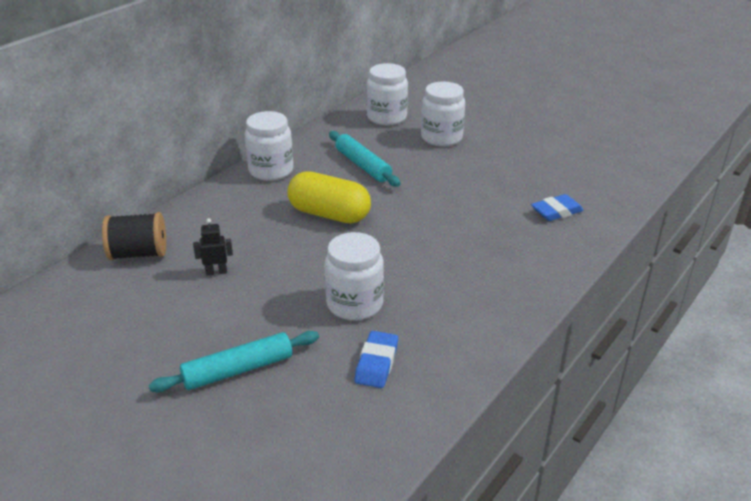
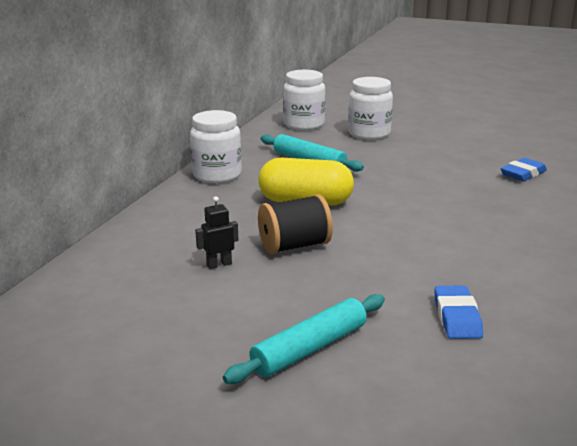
camera: 15 degrees left, 10 degrees down
(139, 254) = (117, 261): black spool -> black spool (294, 246)
(354, 304) = (391, 270): white jar -> none

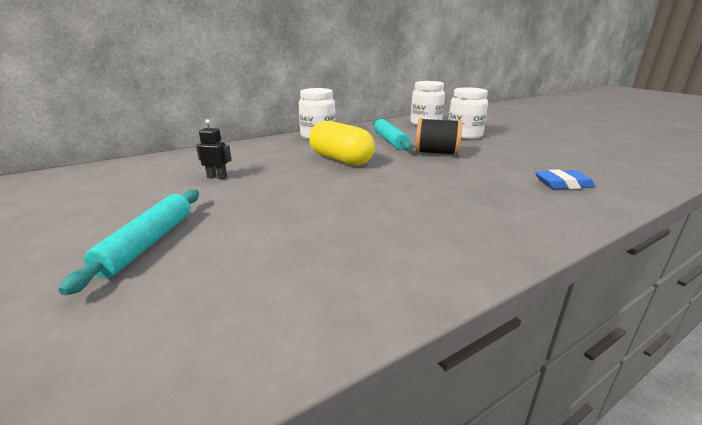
camera: 35 degrees right, 0 degrees up
(294, 246) = (280, 180): black spool -> black spool (436, 153)
(309, 348) = (148, 243): turquoise rolling pin -> turquoise rolling pin turned 75 degrees counterclockwise
(457, 317) = (289, 268): blue eraser -> none

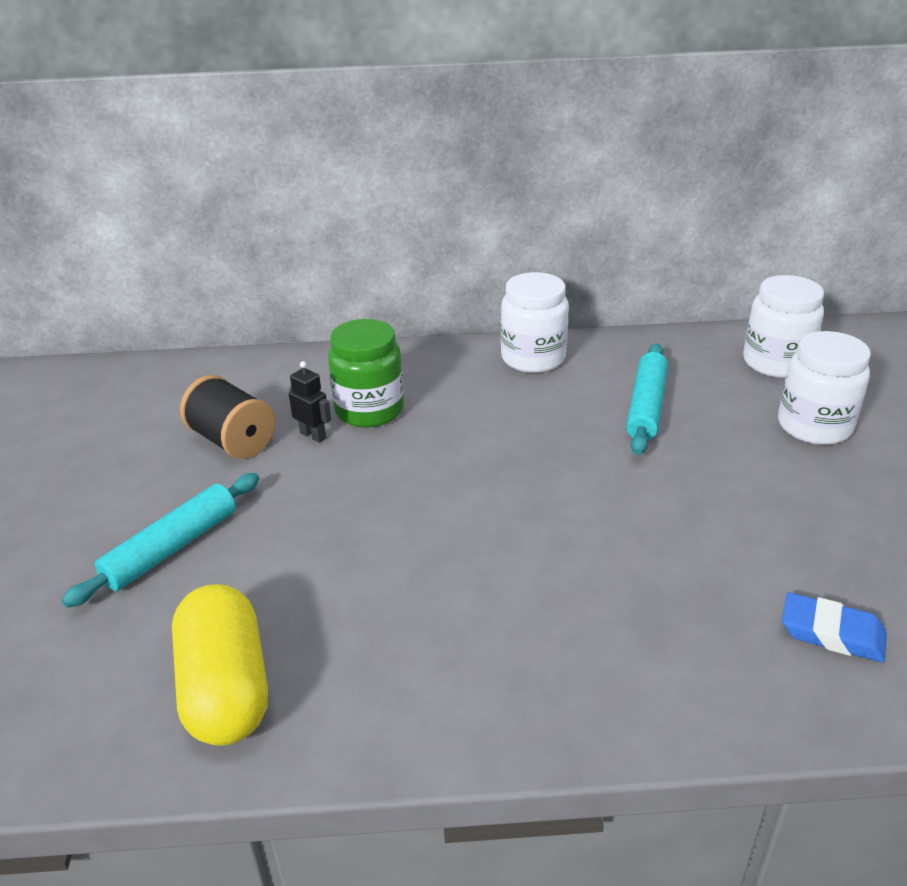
camera: 30 degrees right, 10 degrees up
(245, 163) = (369, 410): none -> green jar
(341, 160) = (514, 442): yellow capsule -> yellow capsule (225, 688)
(436, 153) = (694, 470): black spool -> black spool (233, 441)

